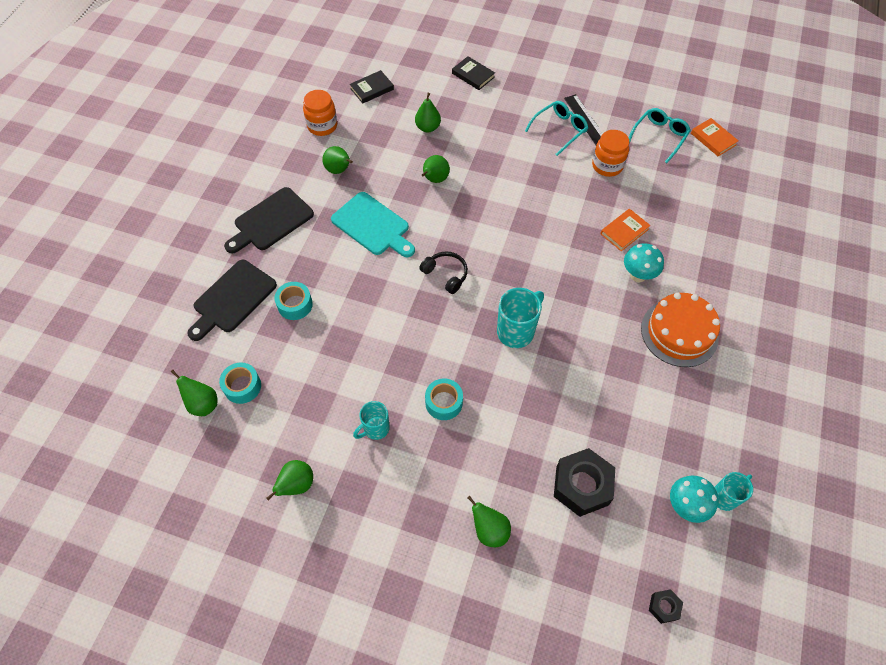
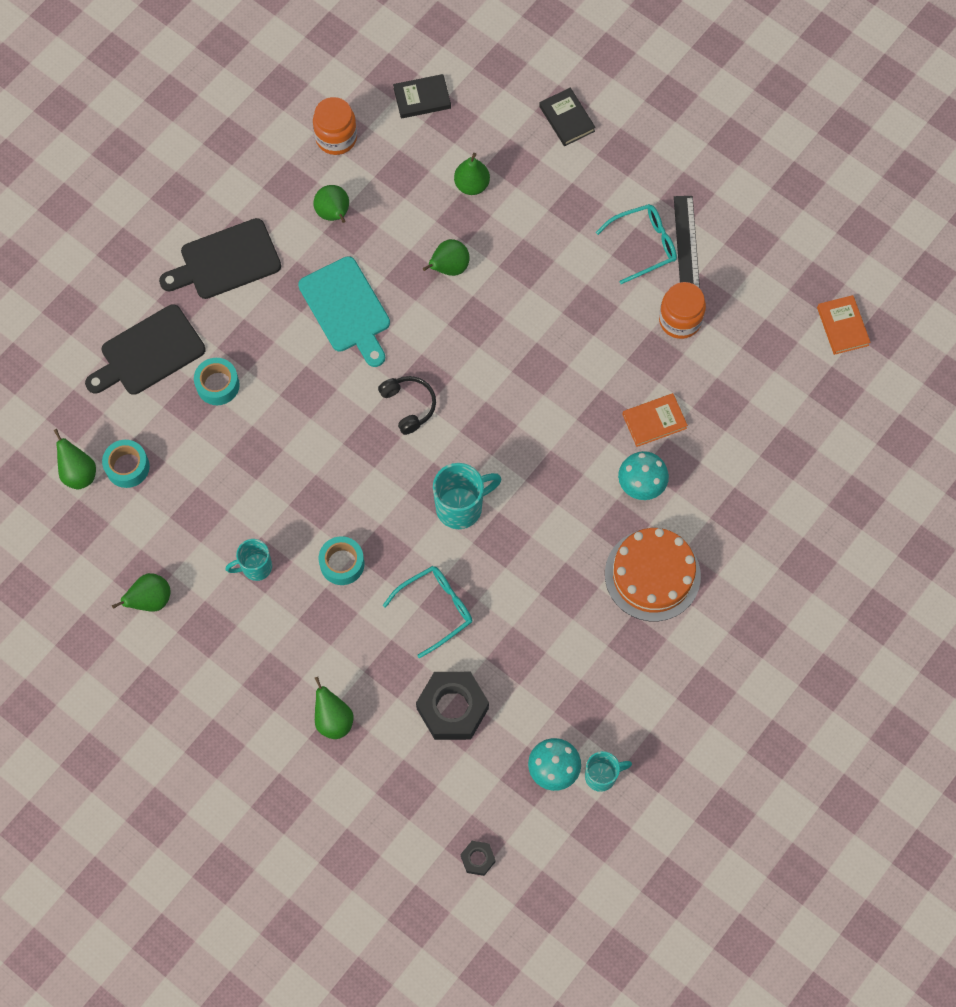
camera: 20 degrees right, 10 degrees up
(659, 136) = (772, 299): turquoise glasses -> turquoise glasses (436, 609)

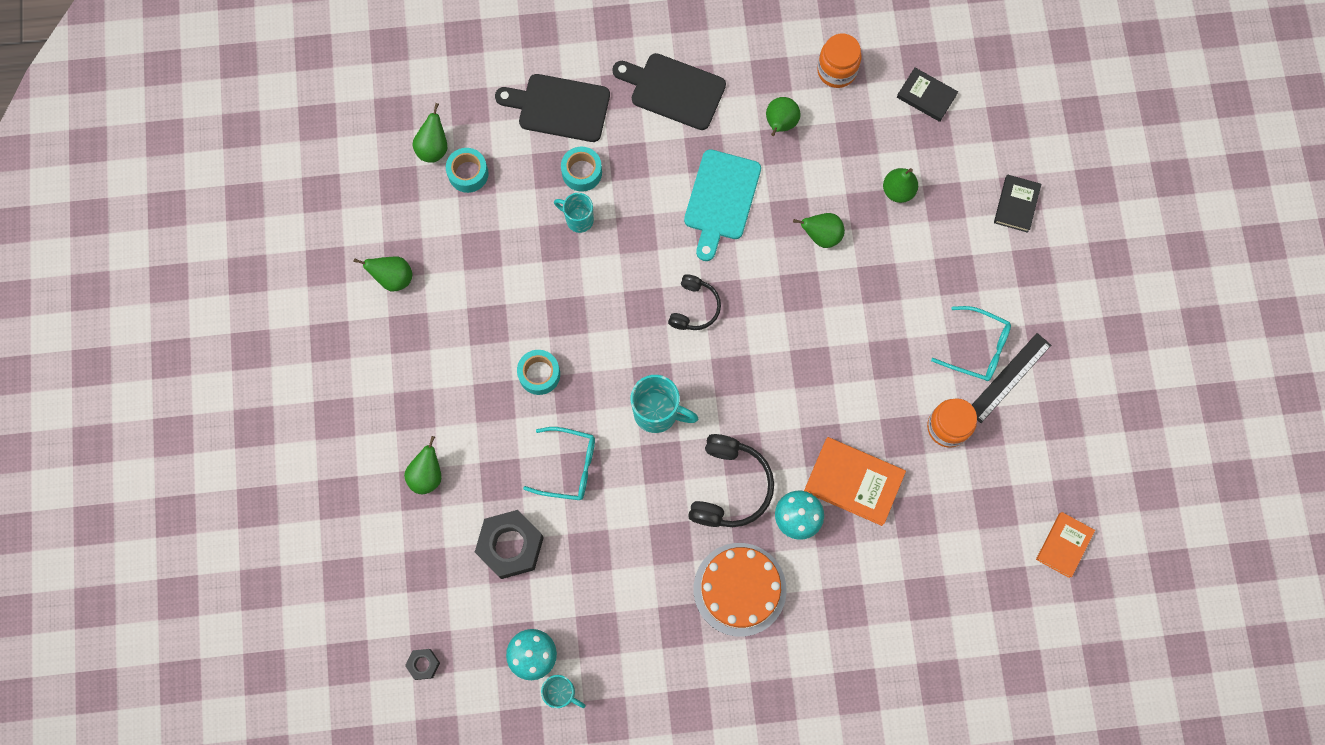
camera: 45 degrees right, 5 degrees up
(255, 567) = (481, 321): turquoise mug -> turquoise mug (578, 219)
(569, 509) = (729, 487): none -> black headphones
(654, 421) = (853, 482): orange book -> orange book, size x1.59

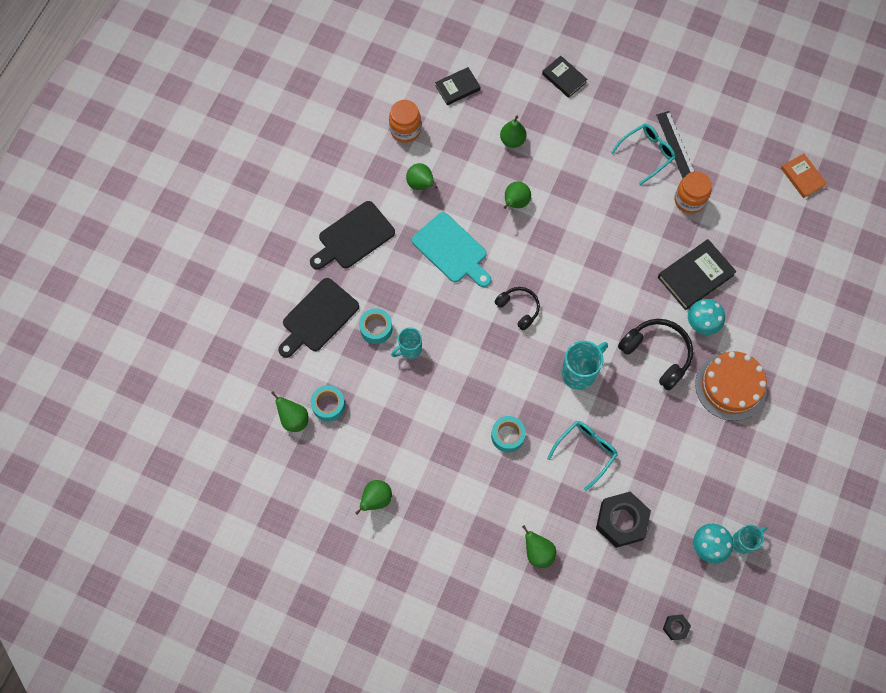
camera: 60 degrees left, 5 degrees down
(853, 482) = (695, 276): orange book -> black book

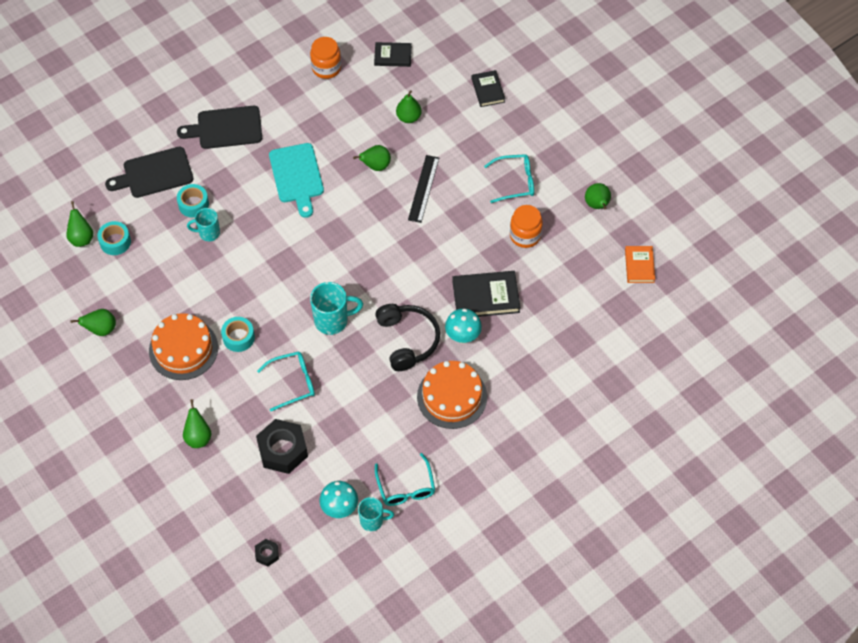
camera: 30 degrees right, 10 degrees down
(421, 184) = (308, 115): green pear -> green pear (597, 205)
(465, 475) = (183, 349): none -> orange cake
(518, 309) = (318, 247): black headphones -> none
(676, 147) = (545, 189): black ruler -> black ruler (423, 188)
(750, 494) = (406, 487): none -> turquoise glasses

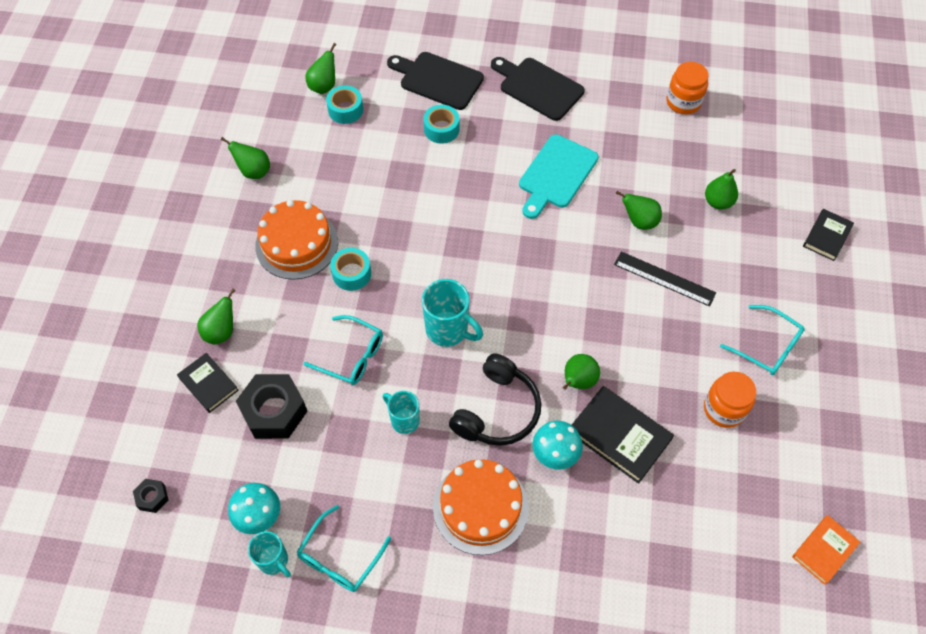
camera: 45 degrees right, 0 degrees up
(208, 233) = (427, 163): turquoise mug -> turquoise mug (404, 420)
(393, 56) = (759, 136): black book -> black book (208, 384)
(423, 188) = (664, 278): black ruler -> black ruler turned 60 degrees clockwise
(597, 205) = (837, 443): green pear -> green pear (578, 381)

